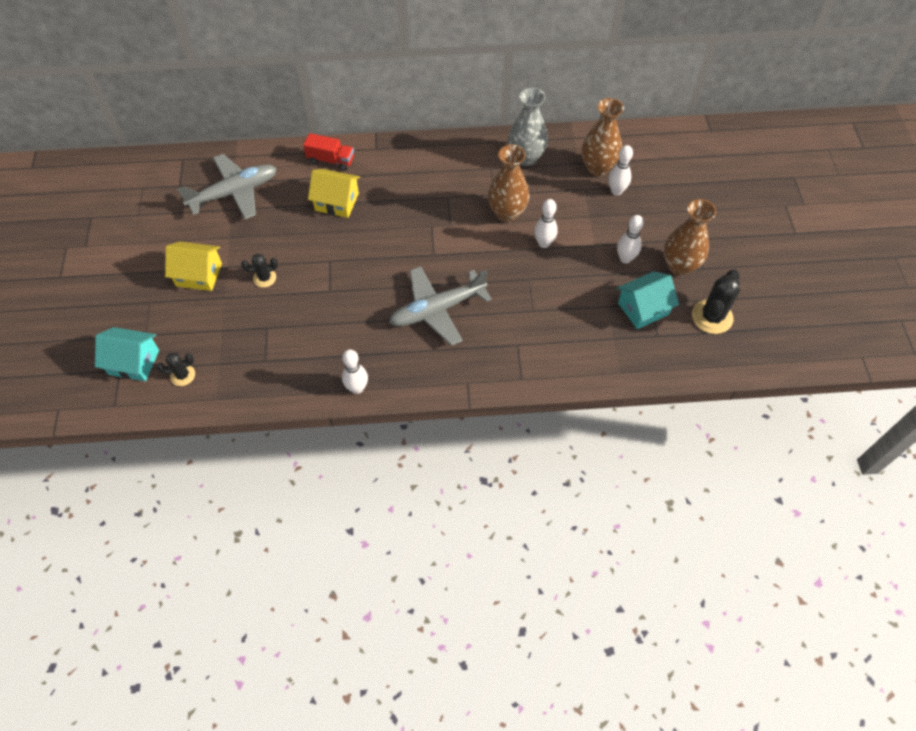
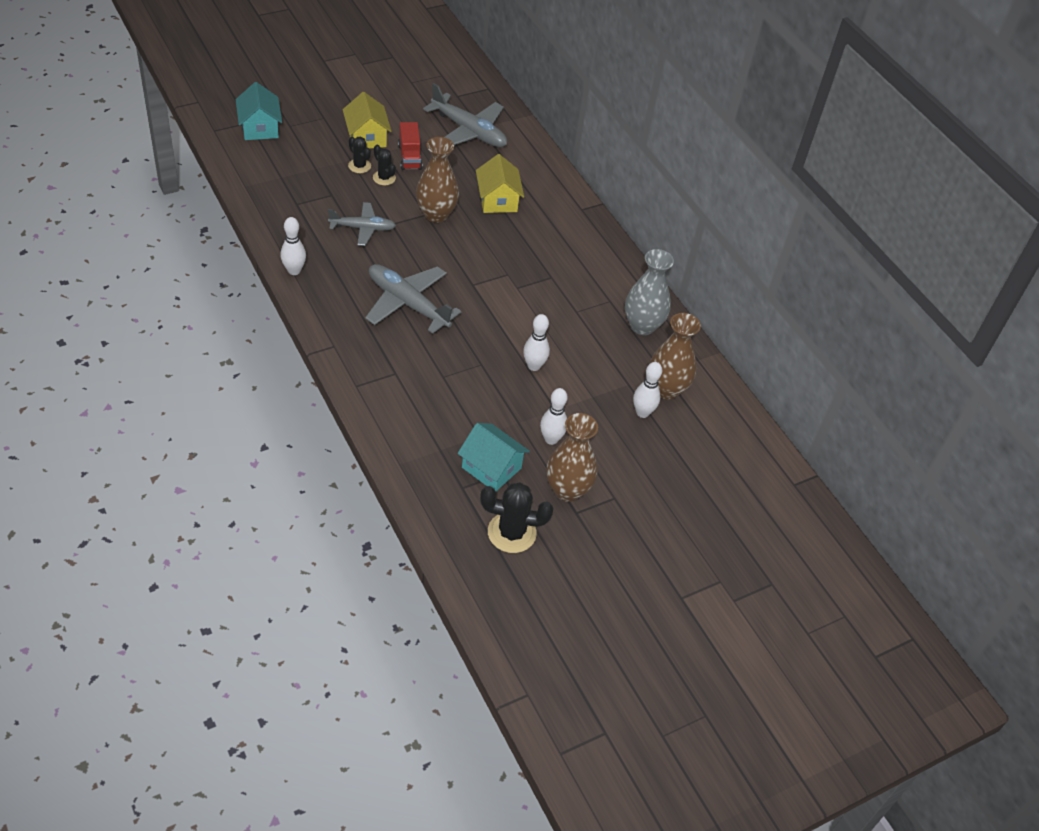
camera: 60 degrees right, 10 degrees down
(182, 375) = (259, 159): black cactus -> black cactus (359, 166)
(325, 315) = (363, 228): none -> grey plane
(331, 160) = (546, 182): red truck -> red truck (409, 157)
(507, 213) = (557, 327): brown vase -> brown vase (436, 214)

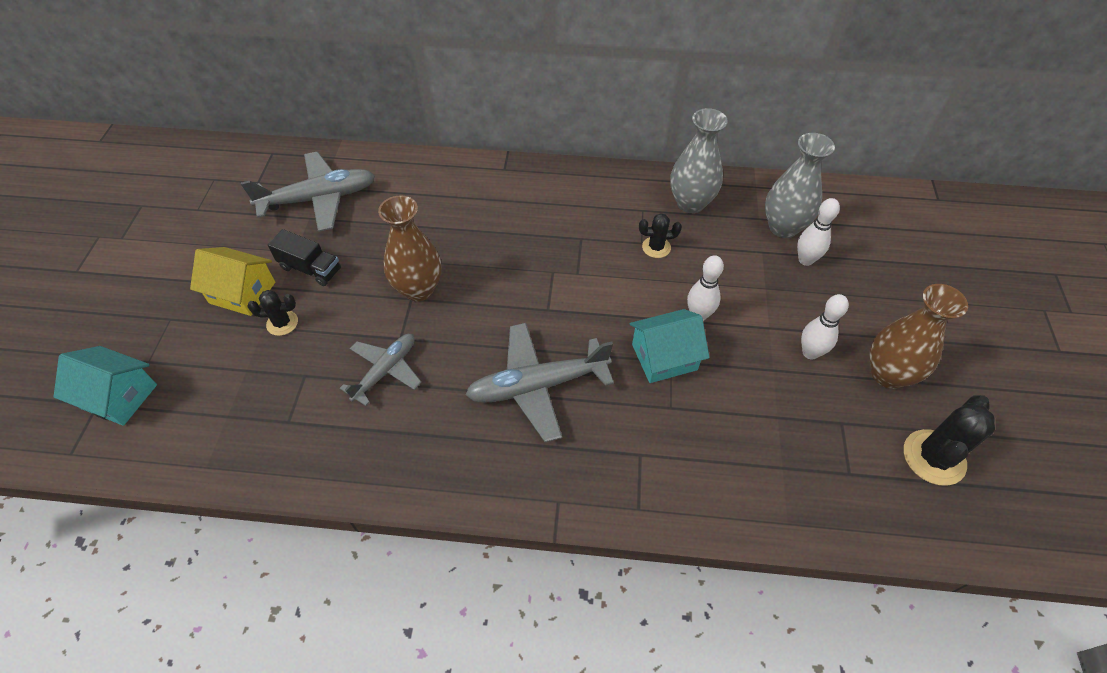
camera: 50 degrees left, 5 degrees up
(294, 270) = (400, 483): white bowling pin -> none
(384, 178) = (322, 309): black cactus -> black cactus (656, 247)
(409, 157) = (310, 268): red truck -> black truck
(491, 468) = (830, 429): turquoise house -> turquoise house (664, 357)
(498, 200) = (440, 226): yellow house -> none
(666, 389) = (783, 227): brown vase -> grey vase

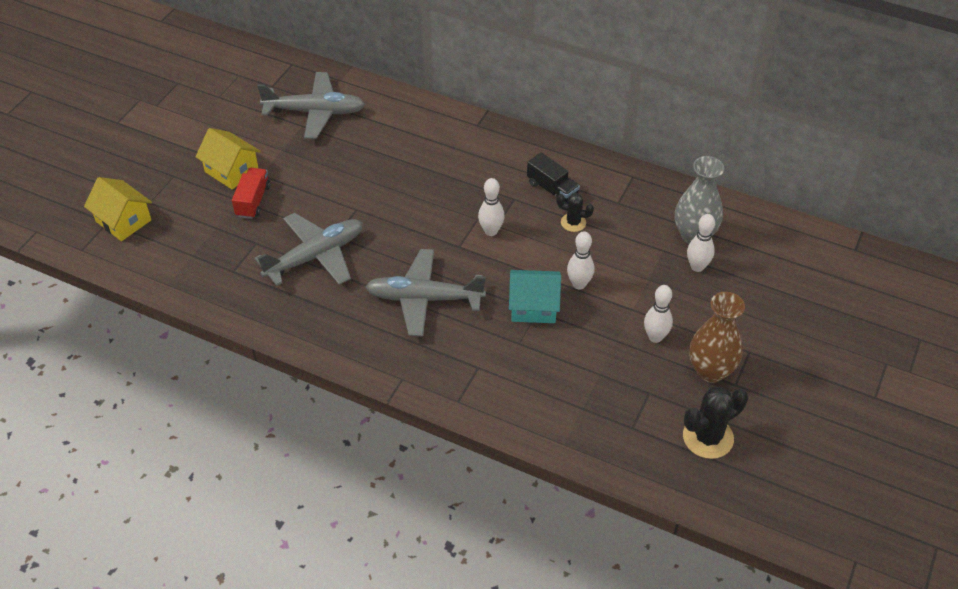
camera: 20 degrees right, 5 degrees down
(119, 396) = (123, 221): turquoise house -> yellow house
(282, 323) = (253, 201): black cactus -> red truck
(310, 268) = (288, 166): black truck -> black truck (552, 189)
(386, 371) = (316, 256): grey plane -> grey plane, size x1.57
(418, 289) = (365, 204): brown vase -> none
(574, 282) = (491, 231): none -> white bowling pin
(690, 203) = (623, 194): grey vase -> none

